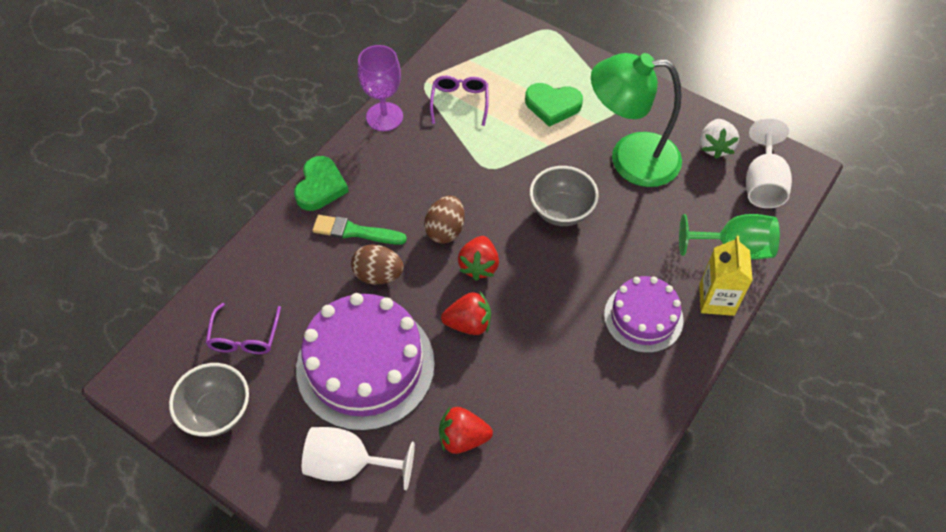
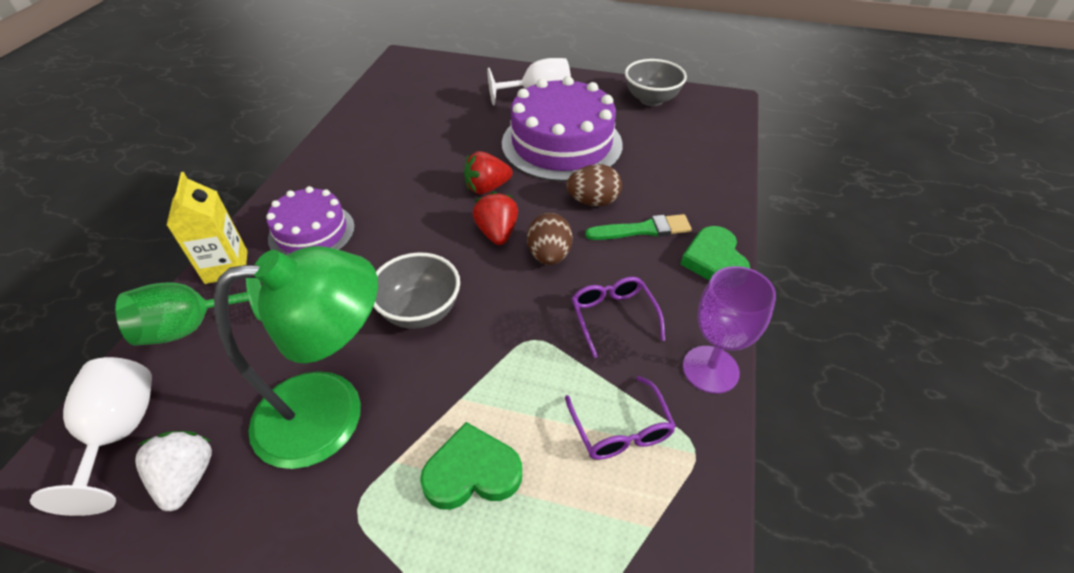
camera: 160 degrees right, 10 degrees down
(244, 337) = (672, 137): purple glasses -> purple glasses (613, 317)
(463, 438) = (461, 125): red strawberry -> none

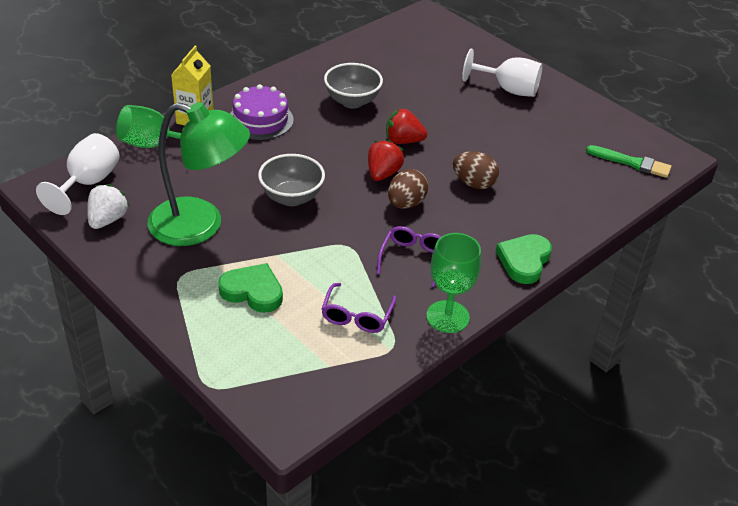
camera: 30 degrees right, 5 degrees down
(561, 144) = (491, 133): purple cake -> none
(642, 230) = (491, 218): green brush -> green brush (632, 163)
(651, 99) = (606, 129): grey bowl -> grey bowl (352, 101)
(710, 369) = (447, 317): purple goblet -> green goblet

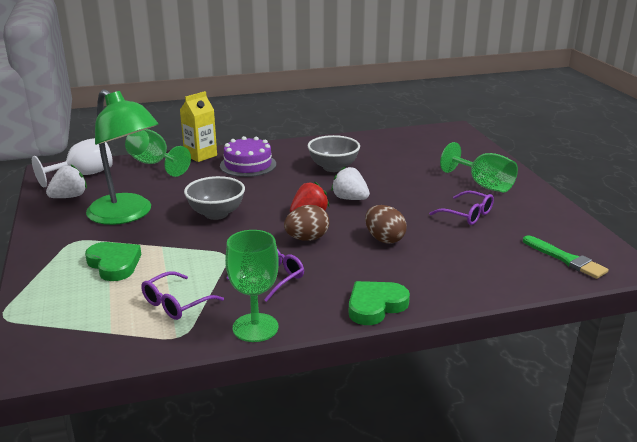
camera: 30 degrees right, 15 degrees down
(403, 141) = (350, 199): red strawberry -> white strawberry
(508, 89) = (483, 184): white goblet -> green goblet
(521, 132) = (467, 215): none -> purple glasses

